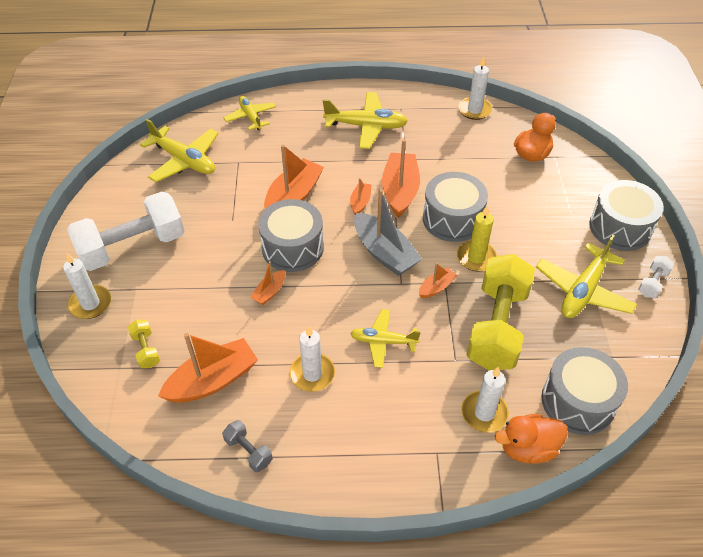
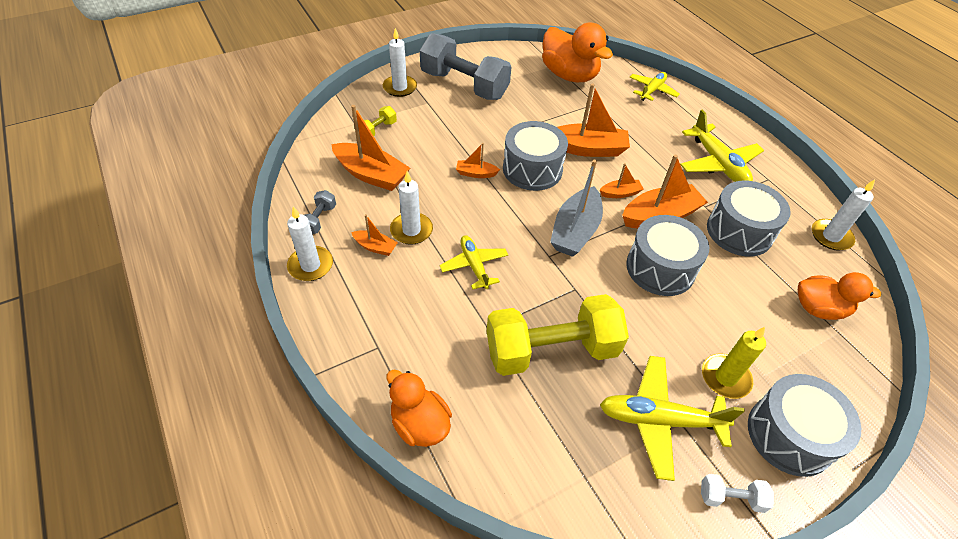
camera: 60 degrees right, 0 degrees up
(132, 247) = (464, 85): white dumbbell -> grey dumbbell
(184, 161) = (569, 75): yellow plane -> orange duck
(436, 287) = (564, 284): orange boat -> orange boat (375, 247)
(476, 258) = (626, 304): yellow candle -> yellow candle (725, 378)
(484, 413) = (440, 372): white candle -> white candle (310, 265)
(578, 401) = (503, 457): grey drum -> grey drum (739, 231)

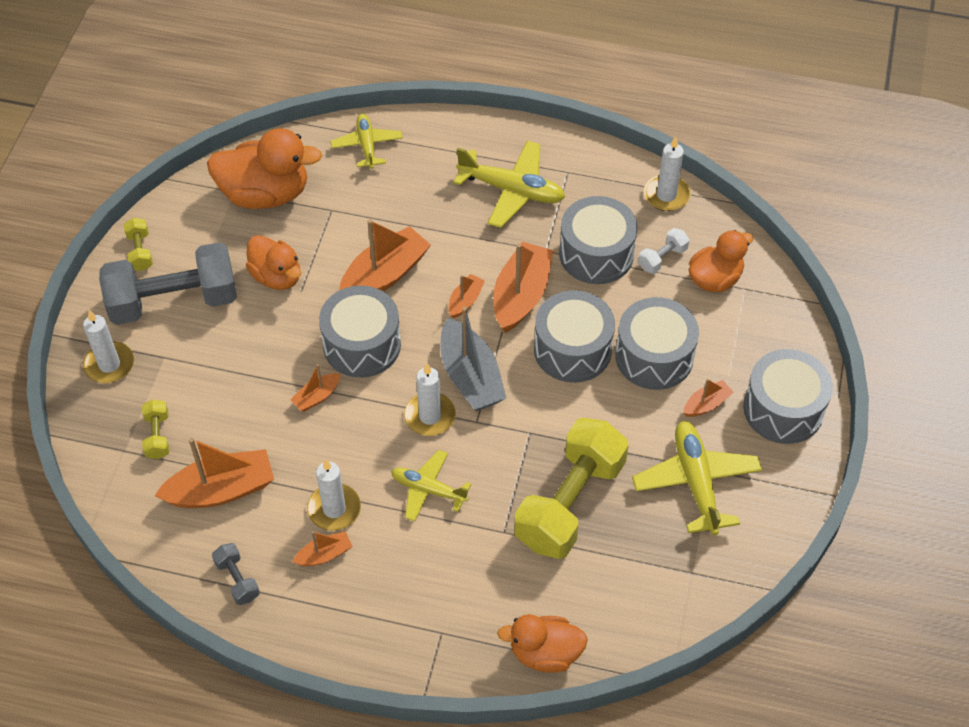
camera: 45 degrees left, 5 degrees up
(310, 265) = (292, 626): white candle -> white candle (430, 416)
(477, 57) = (140, 251): none -> yellow dumbbell
(528, 110) = (277, 276): none -> orange duck
(659, 420) = (696, 482): yellow plane -> yellow plane turned 120 degrees clockwise
(716, 317) = (654, 356): none -> grey drum
(725, 378) = (706, 404): yellow candle -> orange boat
(731, 497) = (788, 493): white dumbbell -> white dumbbell (662, 258)

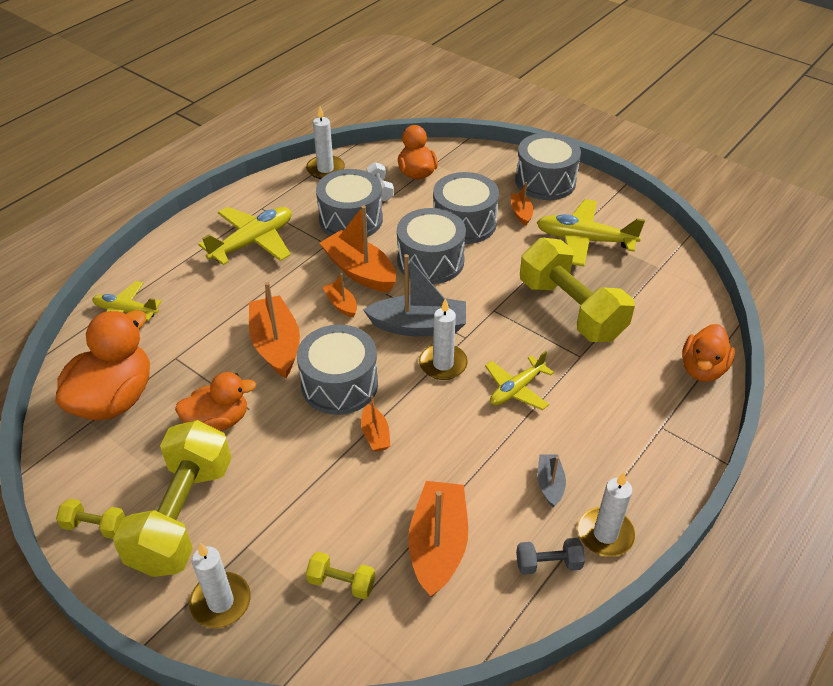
camera: 65 degrees left, 10 degrees down
(173, 301) = (182, 515): grey dumbbell -> yellow dumbbell
(324, 555) = (550, 484): orange boat -> grey boat
(334, 509) = (504, 461): white candle -> white candle (605, 534)

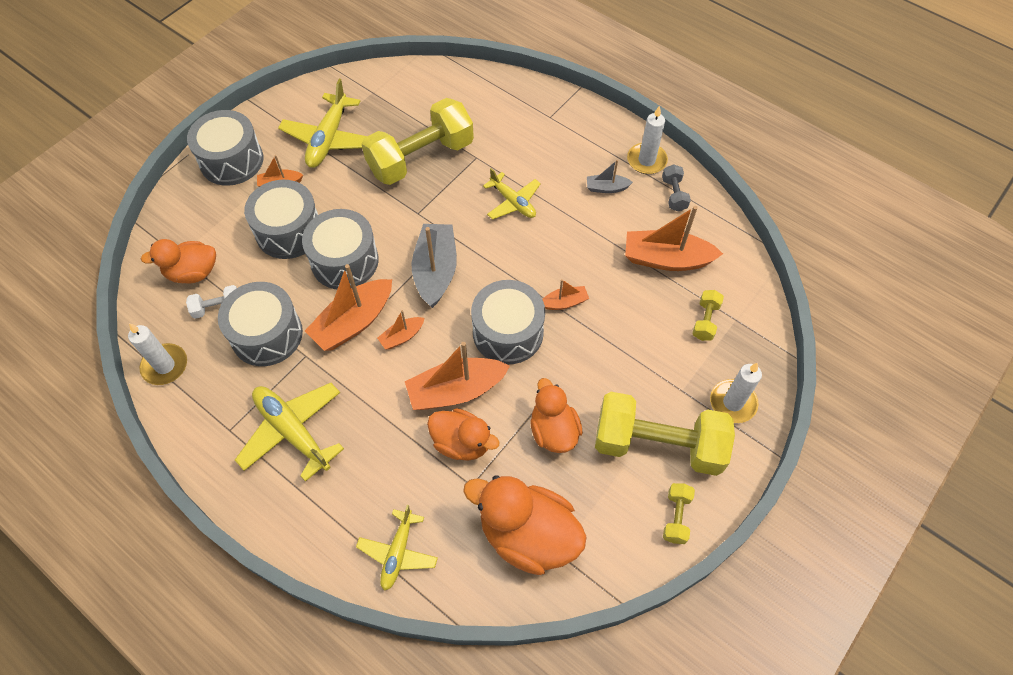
camera: 90 degrees left, 15 degrees up
(443, 364) = (484, 253): white candle -> none
(702, 369) = (492, 84): orange duck -> orange duck (462, 443)

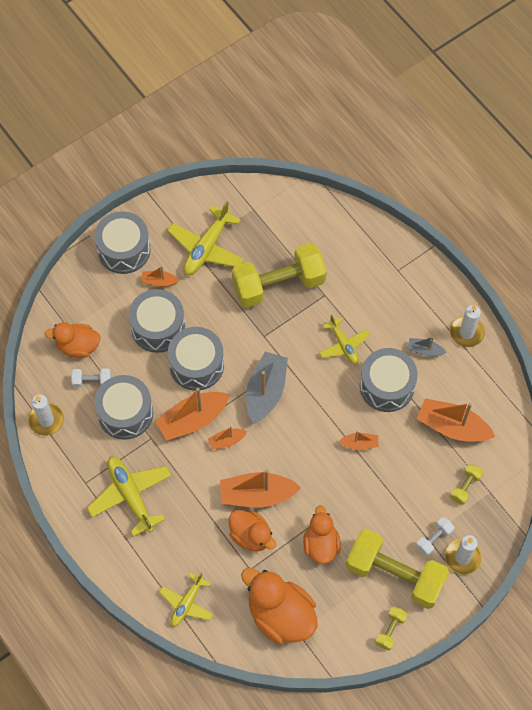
camera: 15 degrees right, 5 degrees up
(508, 332) = (308, 458): grey drum -> grey drum (387, 386)
(674, 194) = (478, 370): grey dumbbell -> none
(690, 389) = (434, 539): none -> white dumbbell

